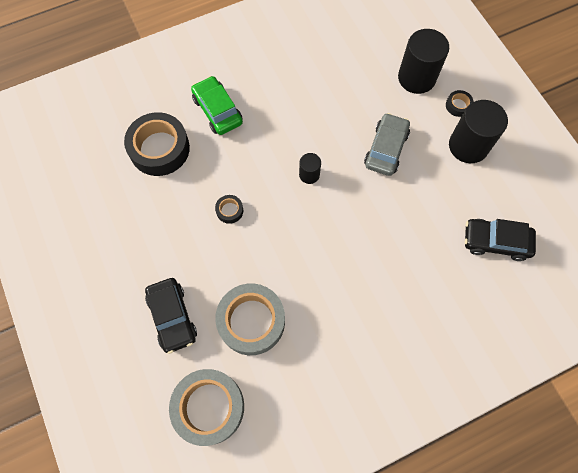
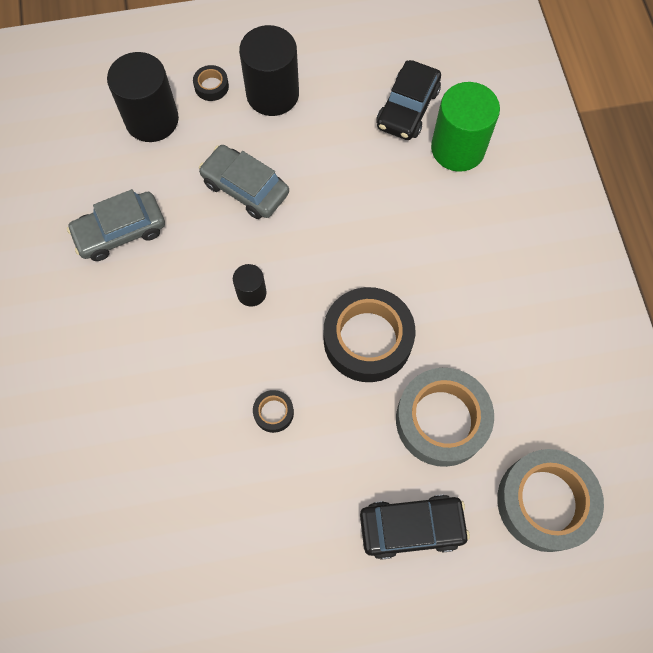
camera: 75 degrees left, 0 degrees up
(159, 149) = (138, 495): black tape -> black tape (367, 339)
(217, 110) = (104, 393): green car -> none
(327, 85) = (120, 231): none -> grey car
(474, 287) = (458, 148): none -> green cylinder

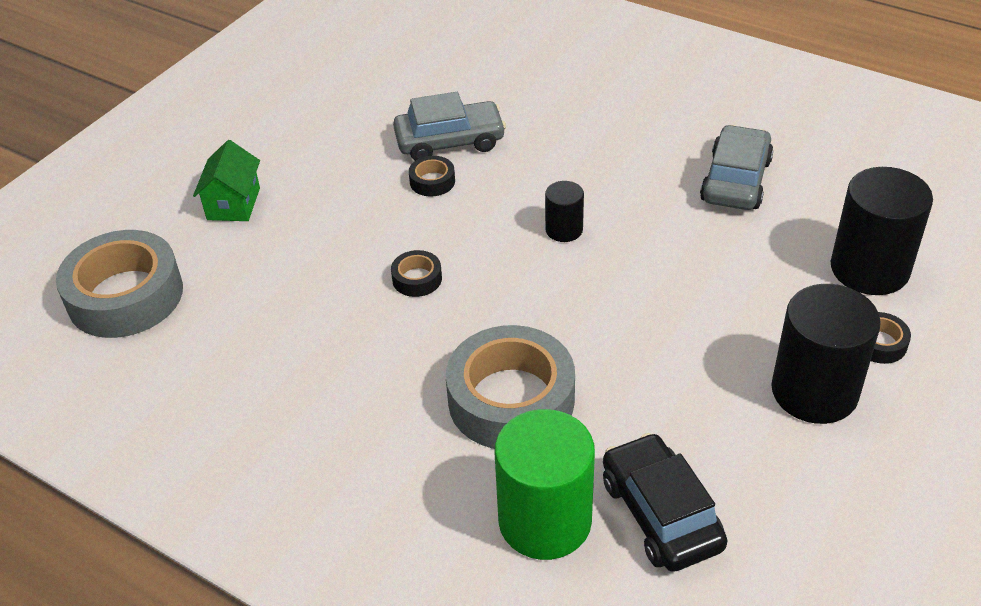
camera: 135 degrees right, 25 degrees down
(245, 188) = (695, 292): grey car -> grey car (450, 141)
(367, 339) = (417, 279): black tape -> black tape, size x0.44
(411, 527) = (233, 204): black car -> green house
(441, 420) = (280, 278): grey tape -> grey tape (511, 399)

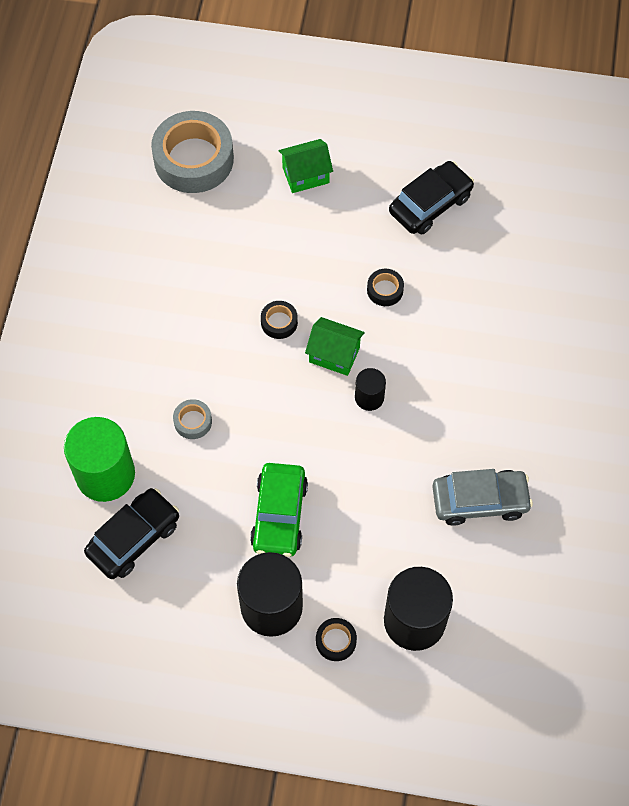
camera: 65 degrees right, 20 degrees up
(349, 121) = (430, 204): none -> black car
(450, 141) = (437, 283): grey car -> none
(491, 243) = (334, 355): none -> green house
(511, 399) = (193, 421): grey tape -> grey tape, size x0.44
(686, 349) = (279, 515): none -> green car

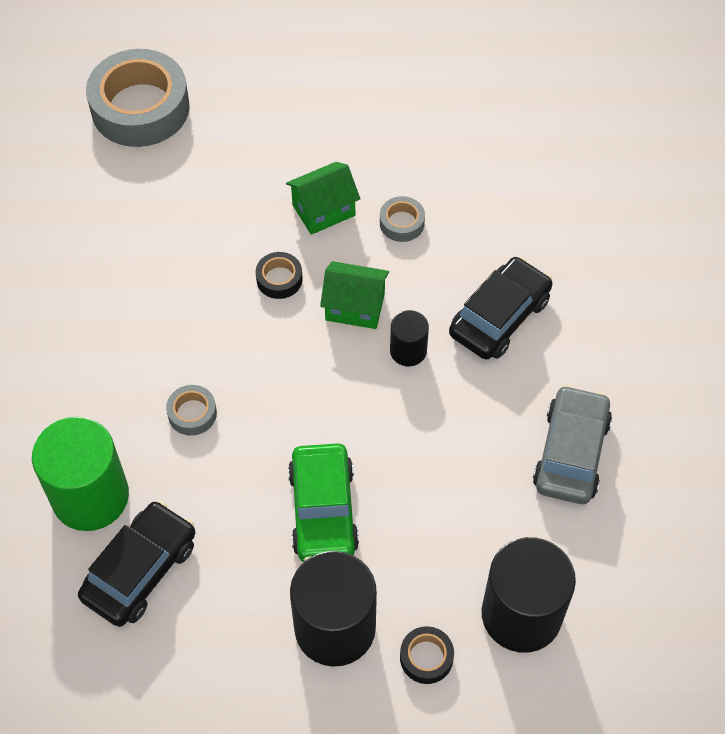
camera: 10 degrees left, 5 degrees down
(305, 175) = (280, 107): green house -> green house (323, 210)
(385, 290) = (402, 223): black tape -> grey tape
(430, 204) = (436, 119): black car -> black car (499, 317)
(480, 501) = (571, 453): grey car -> grey car turned 60 degrees counterclockwise

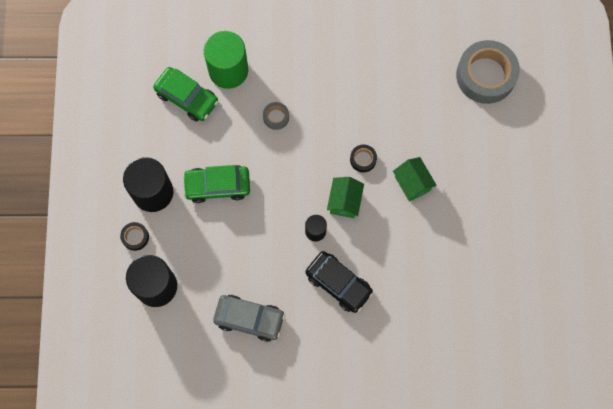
camera: 90 degrees right, 15 degrees up
(140, 570) = (187, 97): black car -> green car
(402, 223) = (404, 229): grey tape -> none

